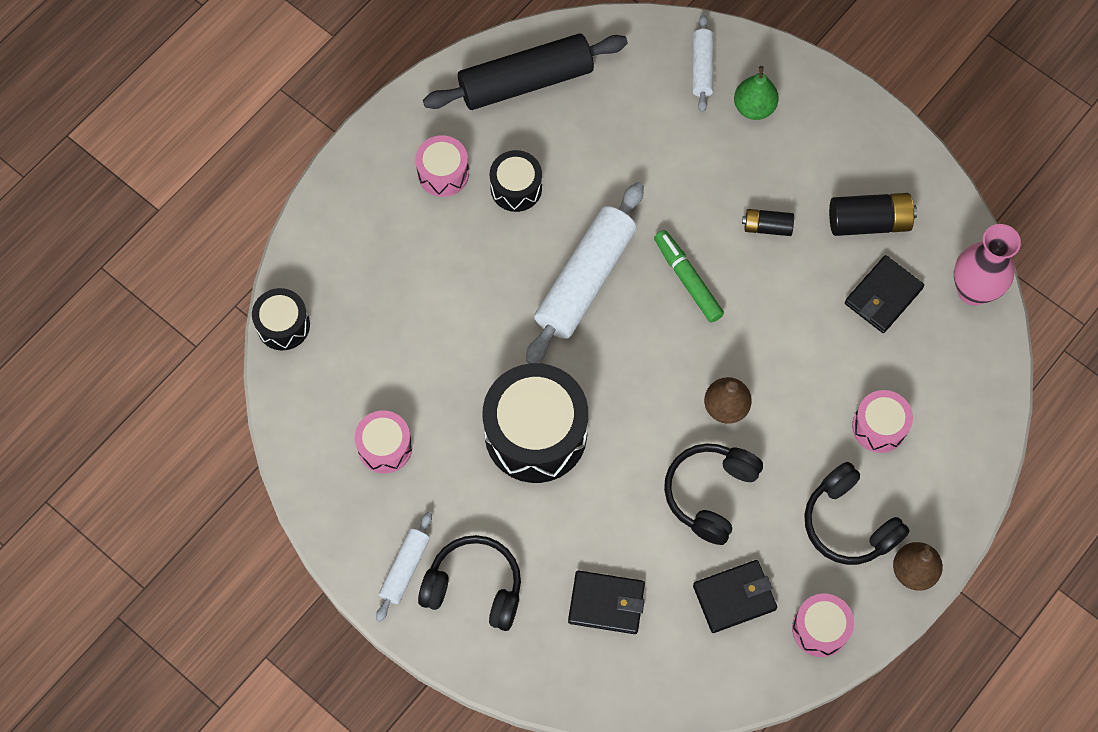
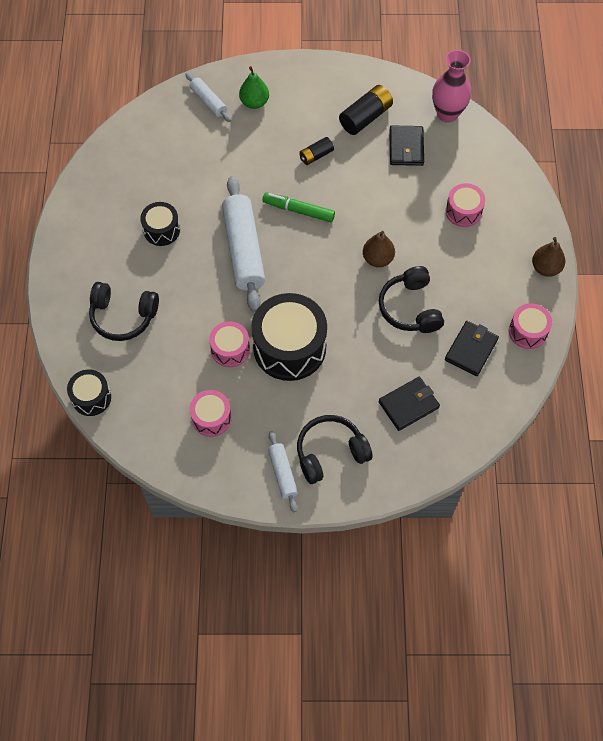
camera: 40 degrees left, 5 degrees down
(443, 173) = (112, 251): pink drum -> pink drum (230, 349)
(526, 81) = (117, 172): black rolling pin -> none
(848, 523) = (493, 269): black headphones -> black headphones (123, 316)

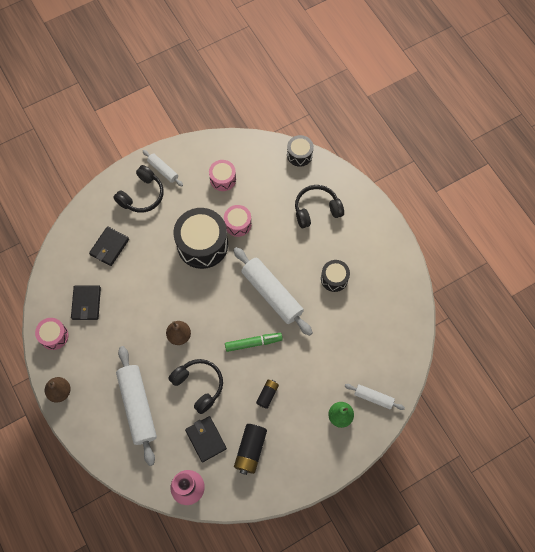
camera: 150 degrees right, 5 degrees up
(410, 308) = (140, 311): black headphones -> black headphones (199, 385)
(463, 211) = (138, 406): pink drum -> white rolling pin

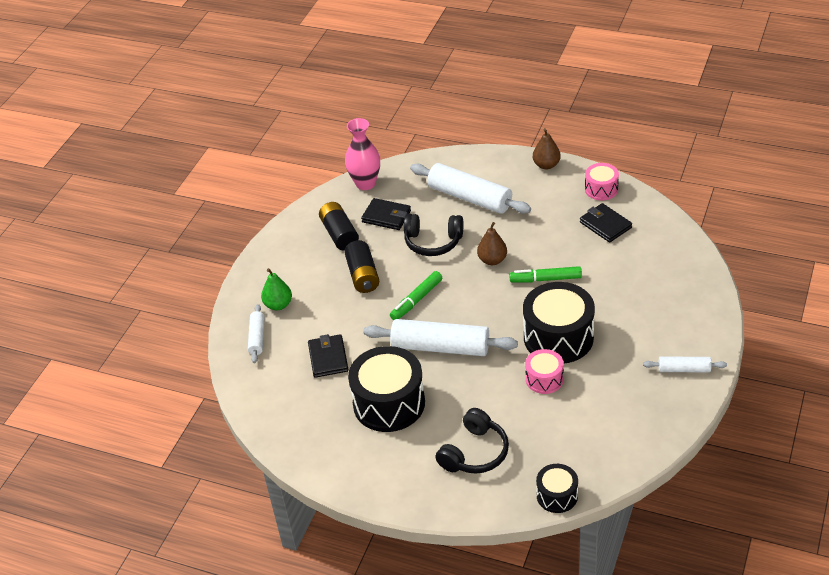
camera: 145 degrees right, 25 degrees down
(109, 247) = (644, 274): black wallet -> black wallet (328, 358)
(142, 195) = (673, 333): black headphones -> none
(165, 292) = (545, 279): none -> green marker
(223, 179) = (611, 407): pink drum -> none
(267, 395) = (363, 275): black battery -> black battery, size x1.66
(334, 278) = (389, 403): black drum -> black drum, size x1.89
(373, 398) = (257, 338): white rolling pin -> white rolling pin turned 75 degrees counterclockwise

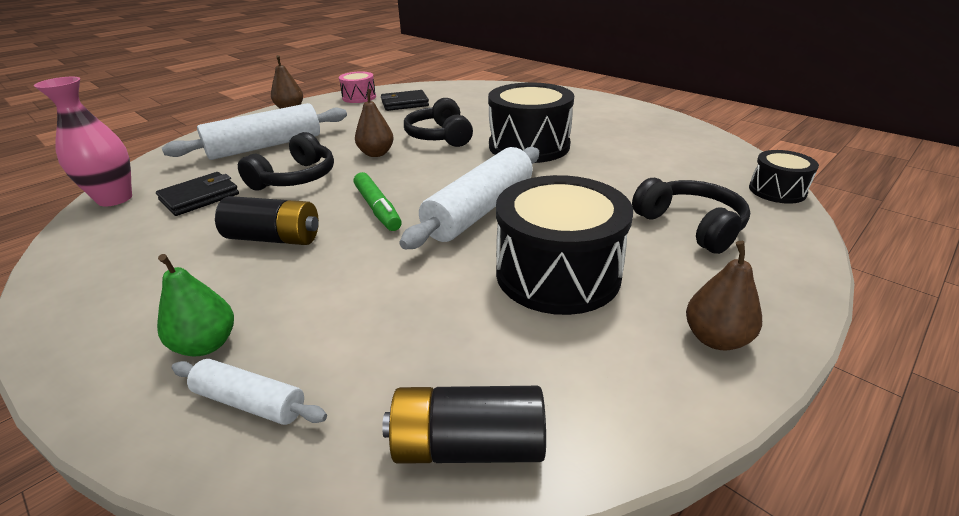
camera: 70 degrees left, 10 degrees down
(328, 358) = (405, 313): black wallet -> none
(339, 234) = (163, 239): black battery -> black battery (467, 445)
(363, 475) = (715, 338): none -> brown pear
(544, 379) = (585, 163): pink drum -> none
(545, 279) = (440, 136): green marker -> black headphones
(684, 369) = (614, 110): white rolling pin -> none

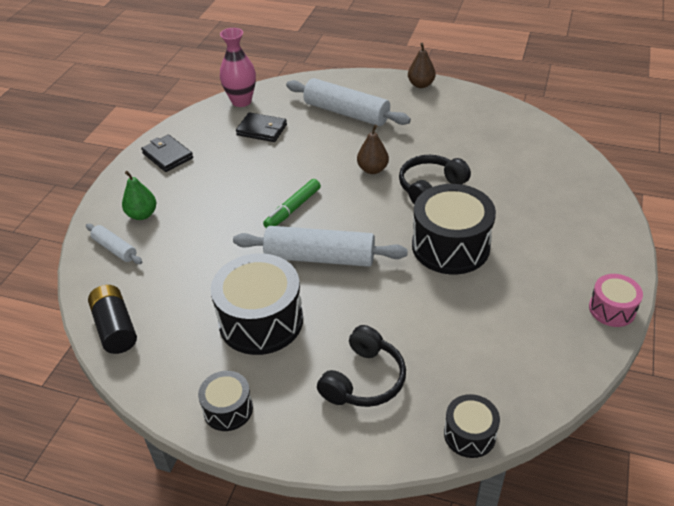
camera: 65 degrees right, 10 degrees up
(250, 402) = (115, 249): white rolling pin -> white rolling pin turned 45 degrees counterclockwise
(274, 238) = (235, 185): black battery -> none
(295, 178) = (310, 153): black headphones -> none
(359, 97) = (478, 105): pink drum -> pink drum (612, 309)
(405, 103) = (486, 136): black wallet -> black wallet (167, 156)
(715, 338) = (228, 409): brown pear -> black drum

